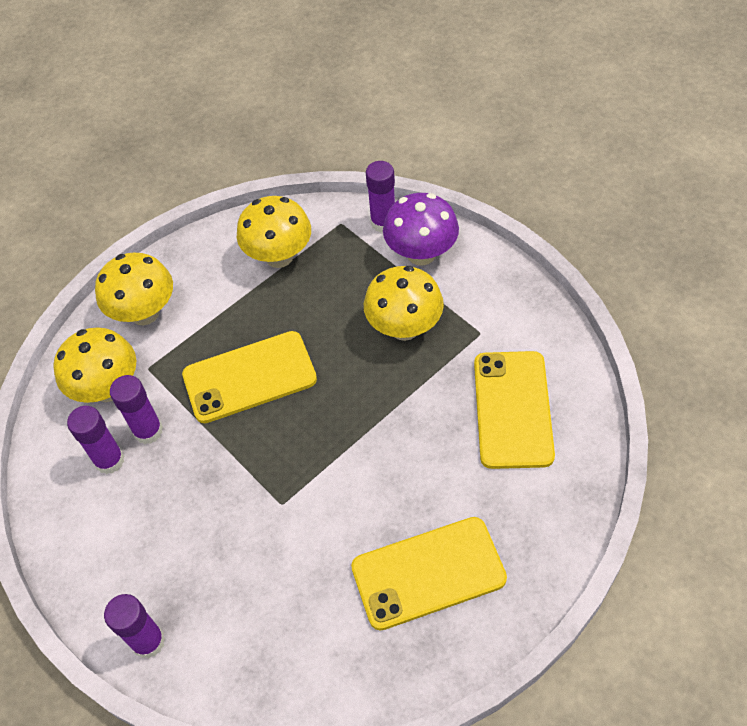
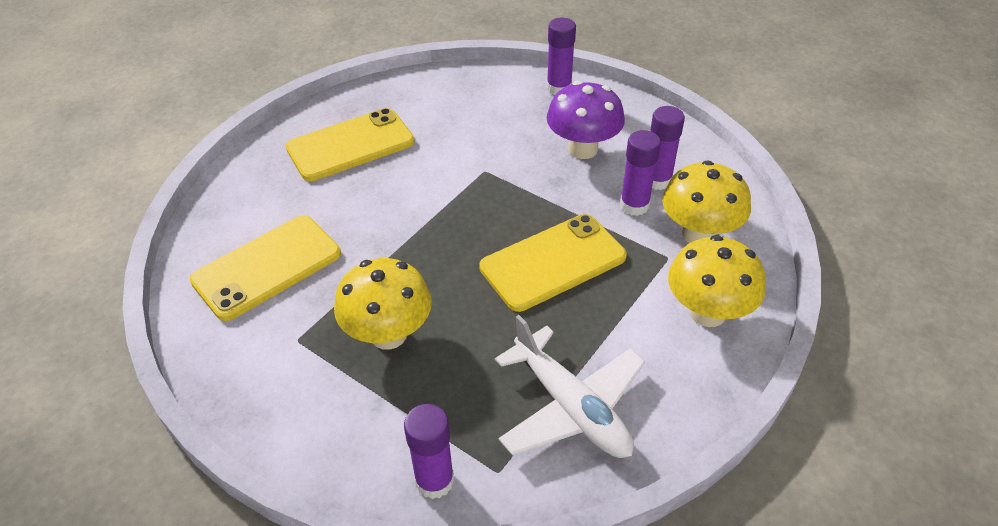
camera: 165 degrees right, 10 degrees down
(279, 256) = (571, 407): yellow mushroom -> white plane
(421, 254) = (374, 436): purple mushroom -> purple mushroom (583, 149)
(512, 409) = (267, 267): yellow phone -> yellow phone turned 60 degrees clockwise

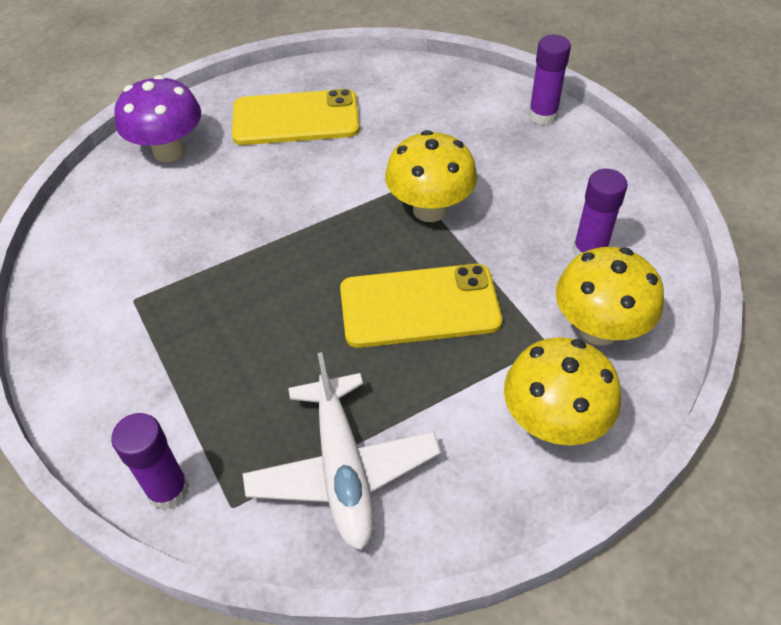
camera: 25 degrees right, 5 degrees up
(267, 267) = (149, 218): yellow phone -> none
(388, 334) = (215, 324): yellow mushroom -> yellow mushroom (430, 209)
(583, 149) = (527, 191): purple mushroom -> purple mushroom (169, 151)
(634, 205) = (545, 272): purple glue stick -> none

